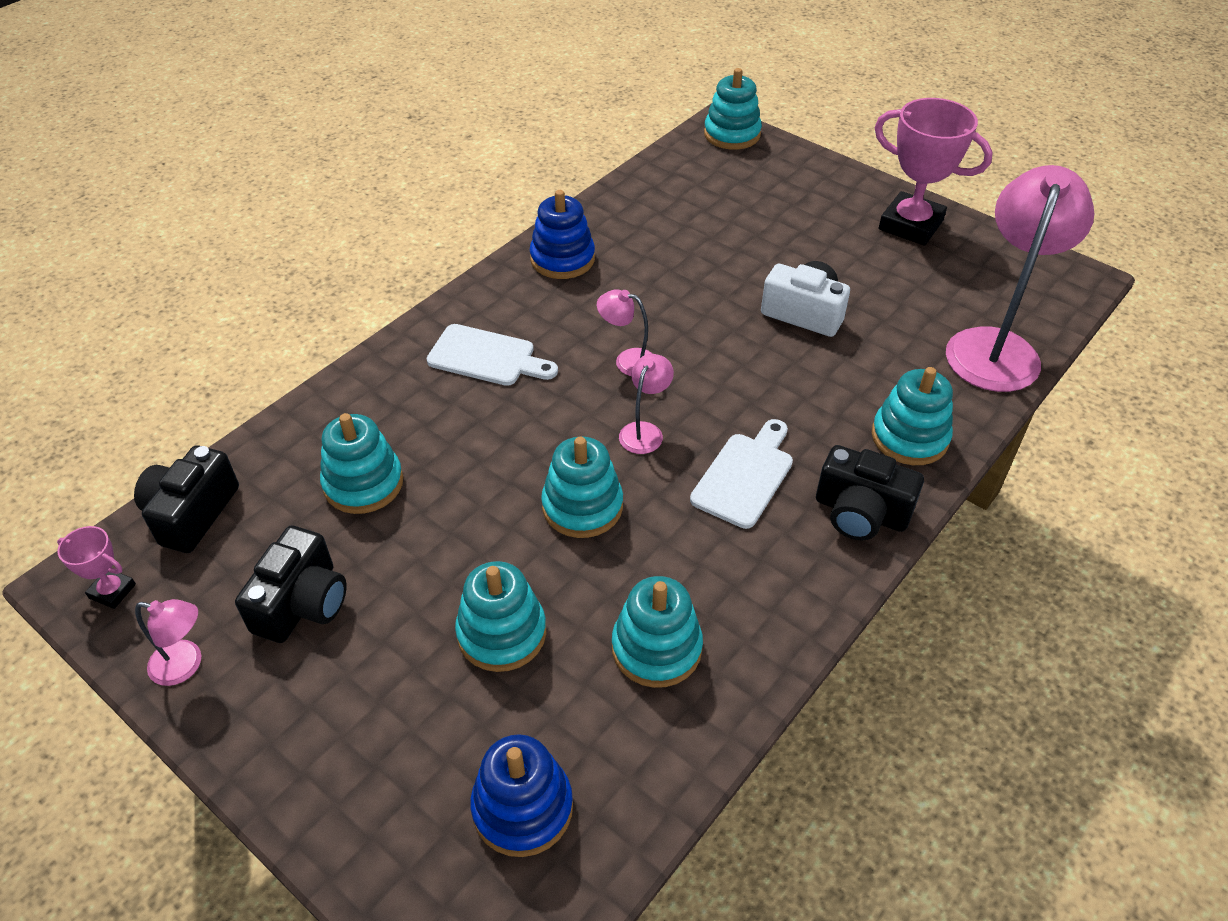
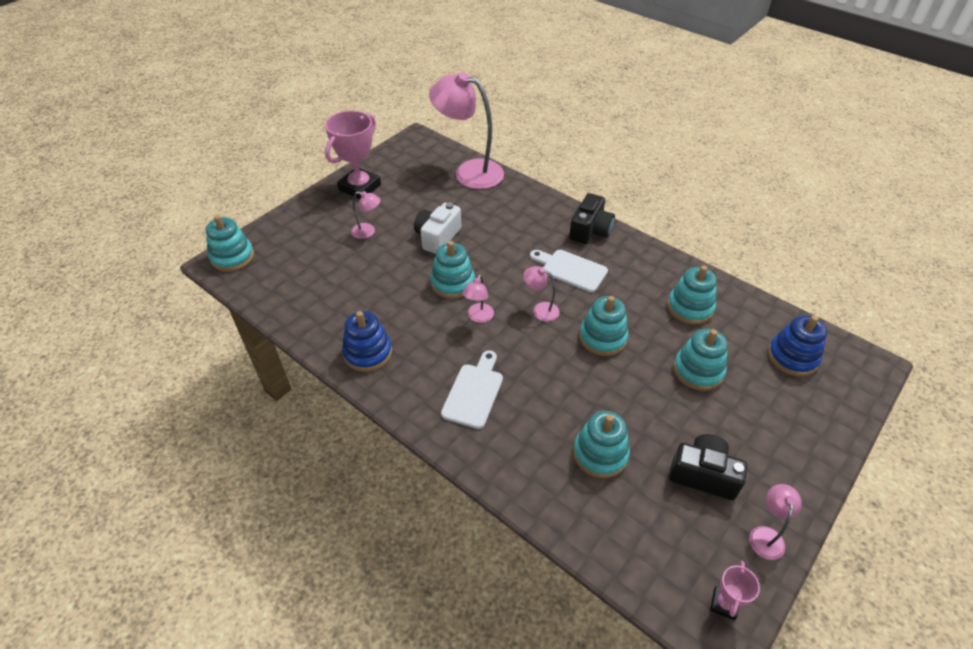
camera: 90 degrees left, 0 degrees up
(192, 513) = (644, 565): black camera -> none
(803, 241) = (368, 232): none -> pink lamp
(909, 437) = (537, 209): turquoise stacking toy -> turquoise stacking toy (452, 283)

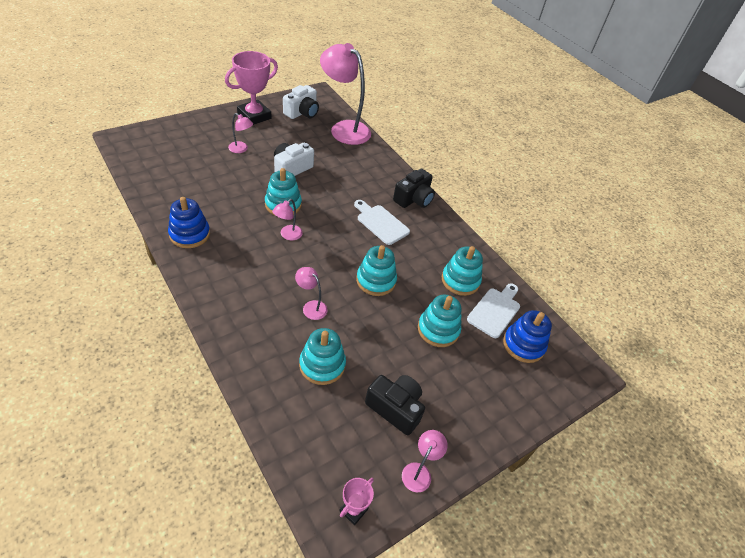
camera: 10 degrees right, 0 degrees up
(232, 257) = (132, 137): turquoise stacking toy -> none
(411, 166) = (302, 112): none -> white camera
(474, 392) = (252, 288): white cutting board -> white cutting board (495, 310)
(540, 310) = (339, 245): pink lamp -> pink lamp (311, 306)

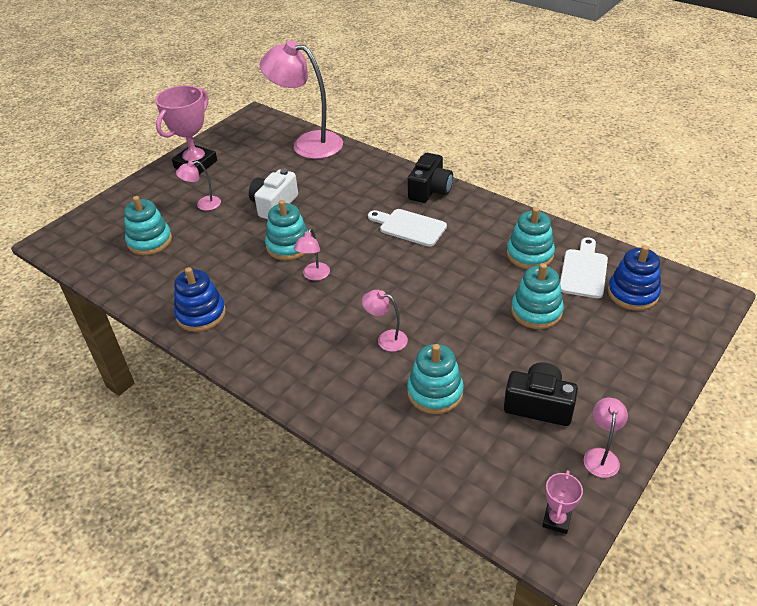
camera: 10 degrees left, 5 degrees down
(241, 149) = (203, 204): pink lamp -> pink lamp turned 150 degrees clockwise
(302, 112) = (249, 142): white camera -> none
(376, 280) = (440, 287): turquoise stacking toy -> turquoise stacking toy (150, 241)

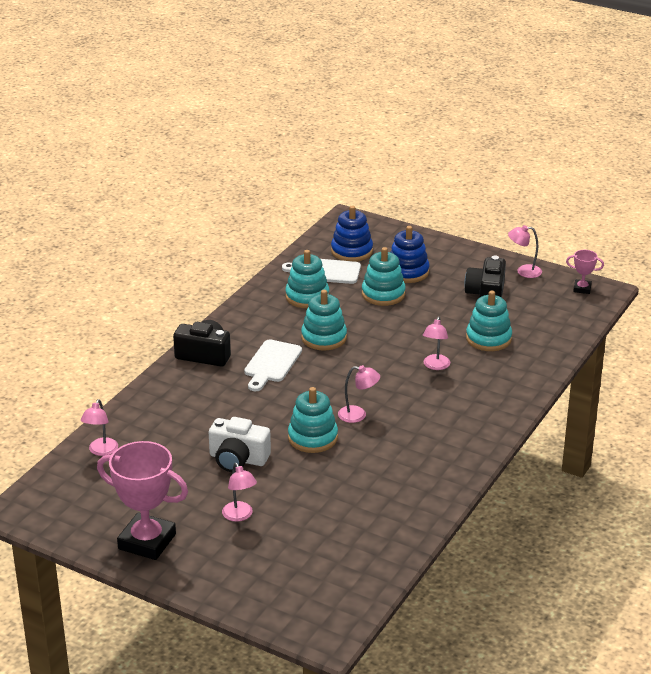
camera: 100 degrees left, 10 degrees down
(150, 241) = (317, 544): turquoise stacking toy -> turquoise stacking toy (324, 338)
(201, 314) = (430, 479): blue stacking toy -> blue stacking toy (407, 272)
(308, 143) = (101, 451): pink lamp -> pink lamp, size x0.44

